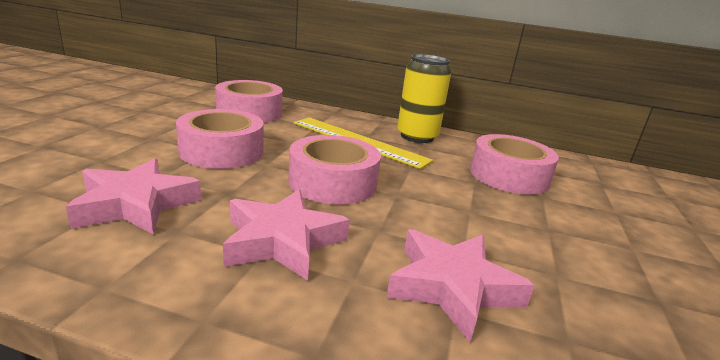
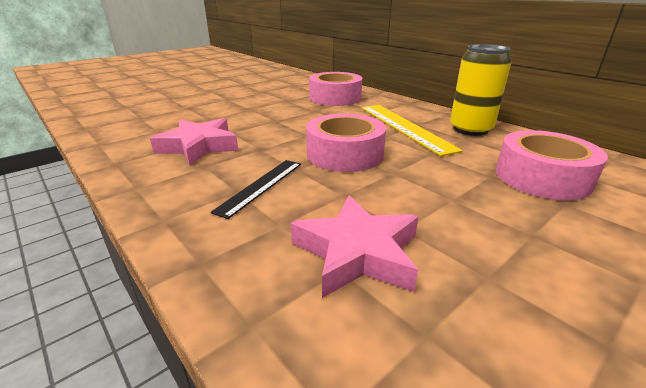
camera: 35 degrees right, 5 degrees up
(222, 151) = (285, 122): pink tape -> none
(282, 241) = (261, 186): pink star -> black ruler

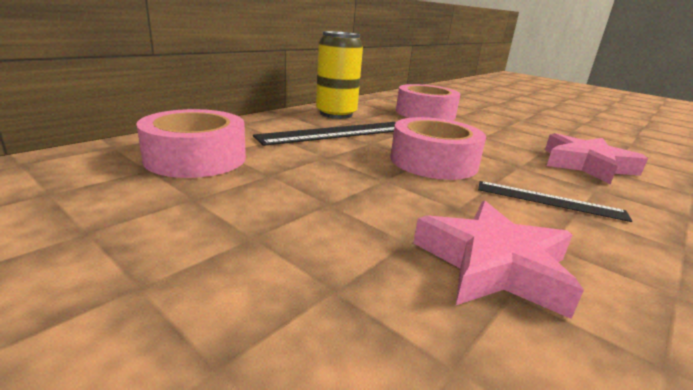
camera: 100 degrees left, 5 degrees down
(404, 127) = (336, 133): yellow ruler -> black ruler

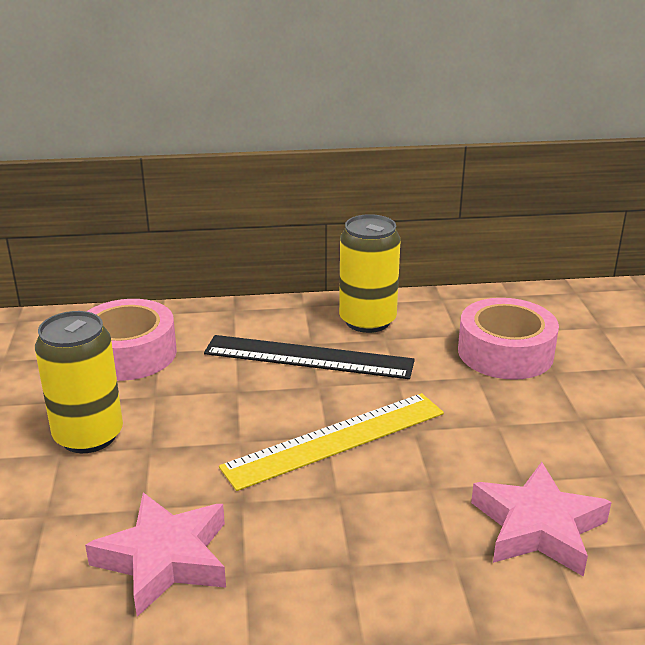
camera: 45 degrees right, 5 degrees up
(259, 215) = (88, 436): none -> yellow can
(433, 162) = (335, 439): pink tape -> yellow ruler
(550, 200) = (354, 540): black ruler -> none

